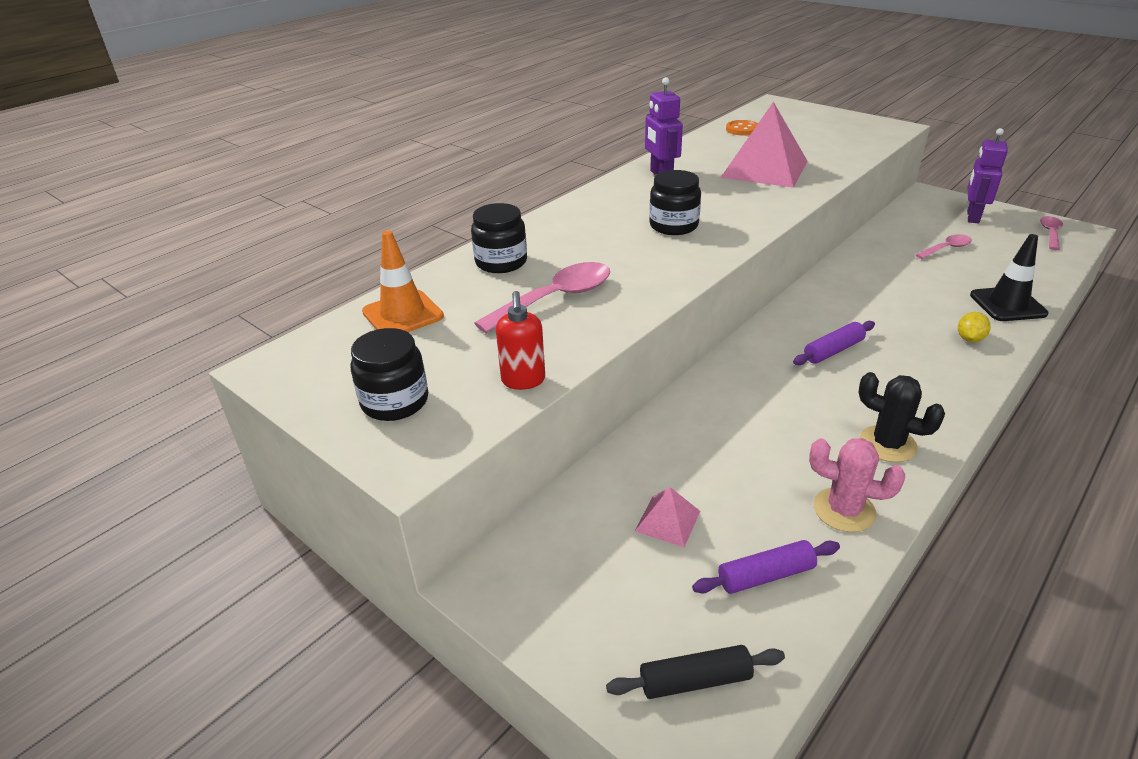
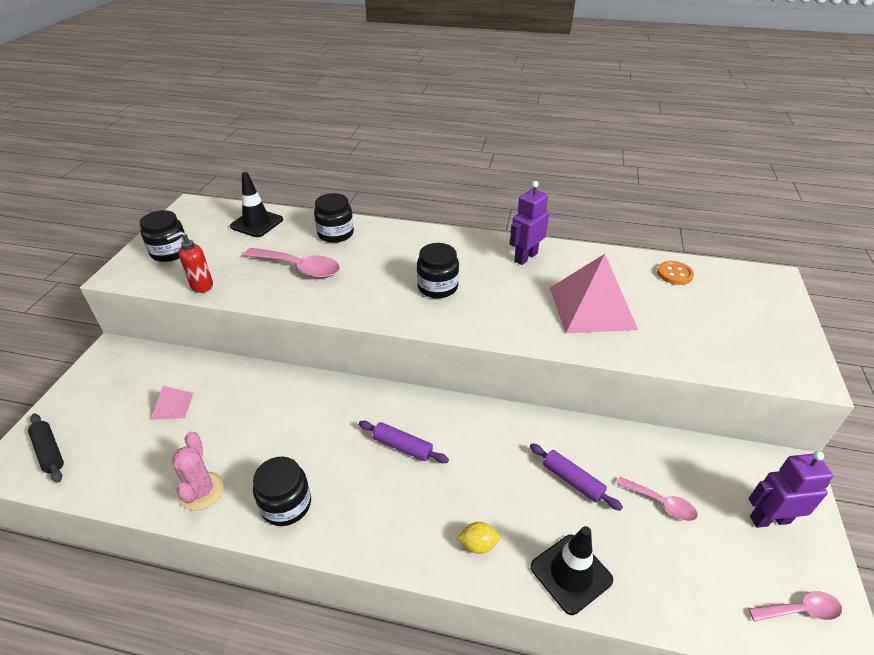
camera: 60 degrees right, 5 degrees up
(403, 314) = (257, 223): orange traffic cone -> black traffic cone
(765, 576) = (132, 463): purple rolling pin -> purple rolling pin (572, 481)
(887, 444) = (286, 504): black cactus -> black jar

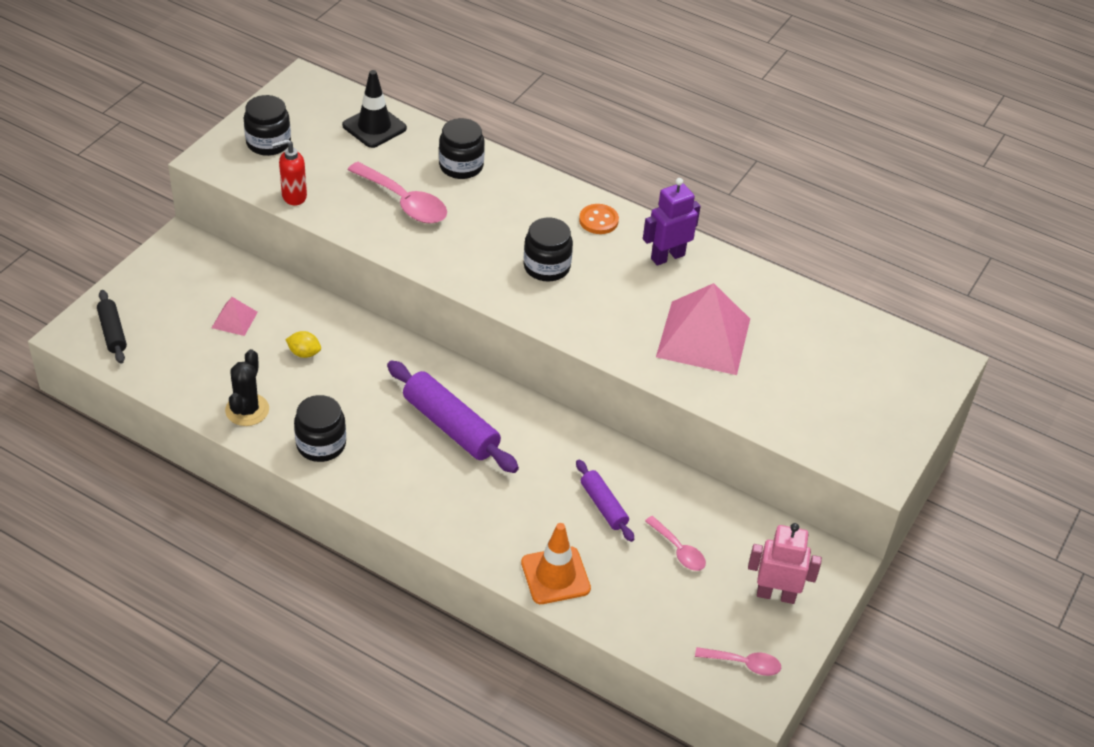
camera: 15 degrees right, 5 degrees up
(202, 491) = (247, 410): pink cactus -> black cactus
(402, 447) = (450, 426): purple rolling pin -> purple rolling pin, size x1.75
(478, 544) = (483, 529): yellow lemon -> yellow lemon (304, 353)
(571, 573) = (555, 576): black traffic cone -> orange traffic cone
(674, 274) = (829, 325): orange button -> orange button (598, 220)
(769, 519) = (776, 594): purple robot -> pink robot

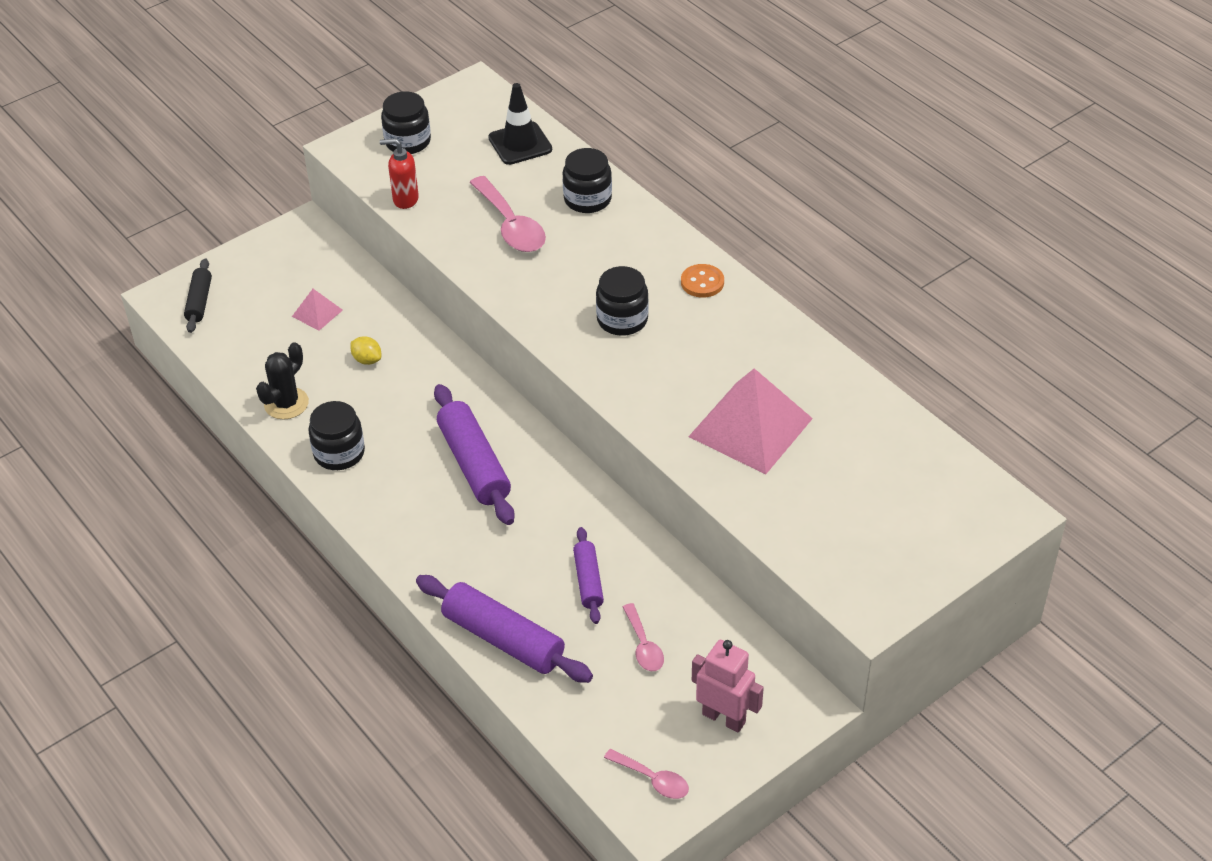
camera: 25 degrees right, 0 degrees up
(555, 576) = (503, 639): orange traffic cone -> purple rolling pin
(667, 257) = (756, 335): purple robot -> none

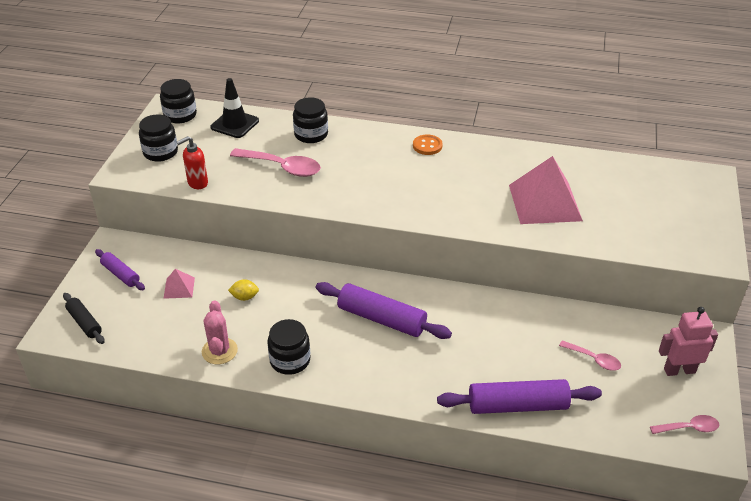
camera: 40 degrees left, 5 degrees down
(286, 403) = (219, 351): black cactus -> pink cactus
(588, 581) = (523, 344): purple rolling pin -> purple rolling pin (120, 274)
(622, 320) = (408, 184): black jar -> black jar (180, 115)

